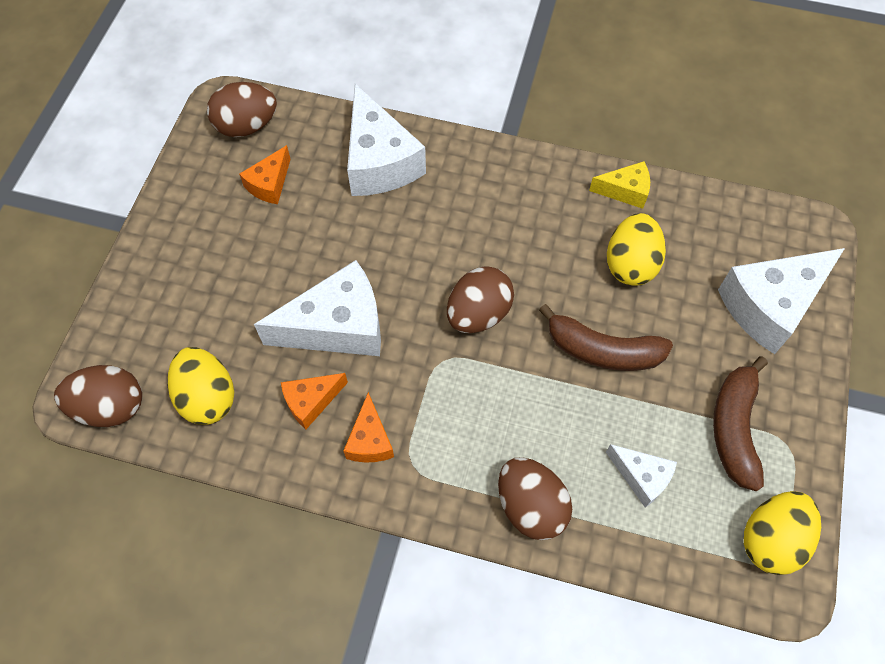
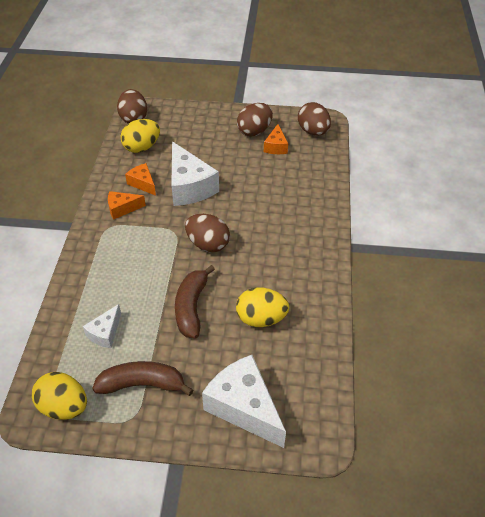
camera: 80 degrees right, 15 degrees down
(269, 184) = (276, 146): orange cheese -> orange cheese turned 105 degrees counterclockwise
(379, 161) = (306, 187): white cheese -> none
(530, 506) = (85, 280): brown egg -> brown egg (254, 131)
(625, 191) = (322, 312): yellow cheese -> none

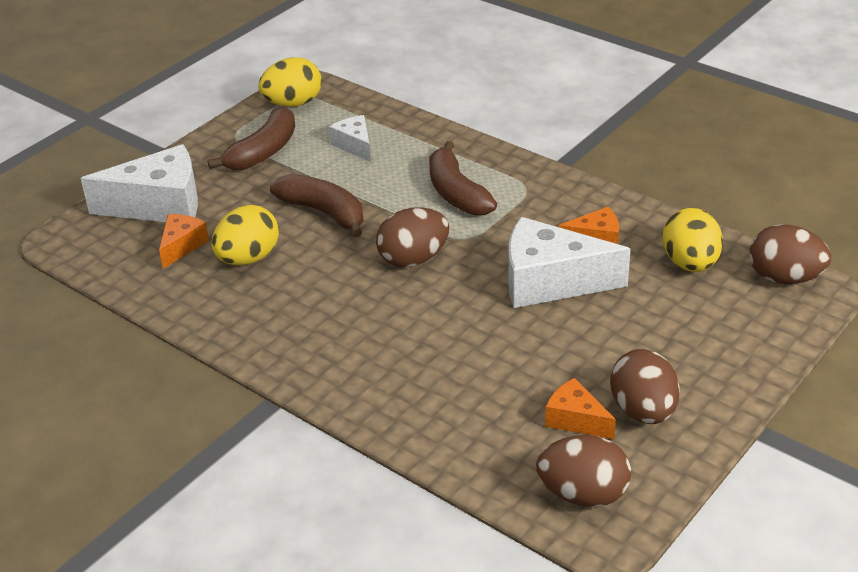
camera: 125 degrees right, 10 degrees down
(122, 209) = (554, 207): orange cheese -> orange cheese (182, 246)
(132, 255) = (456, 193): none -> brown banana

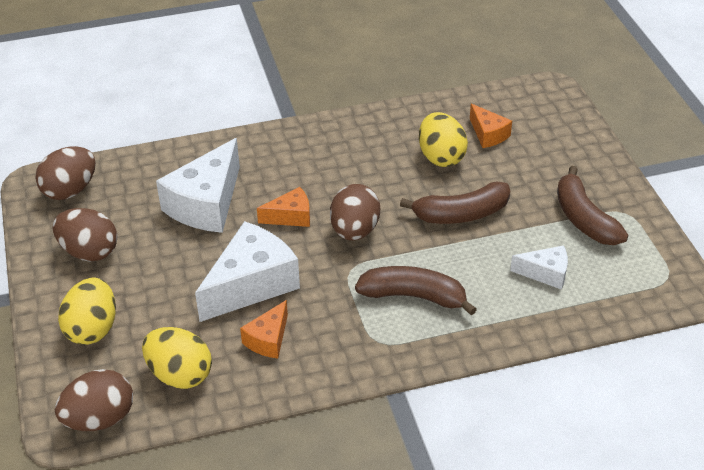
camera: 125 degrees right, 5 degrees up
(160, 205) = (553, 142): white cheese -> white cheese (206, 204)
(293, 104) = (655, 268): yellow egg -> yellow egg (92, 329)
(575, 420) = (121, 219): orange cheese -> orange cheese (290, 217)

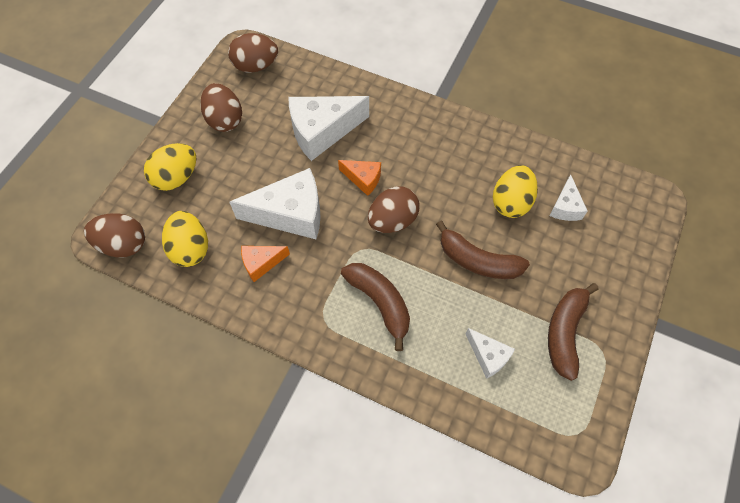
camera: 40 degrees right, 20 degrees up
(488, 134) = (565, 207): orange cheese -> white cheese

